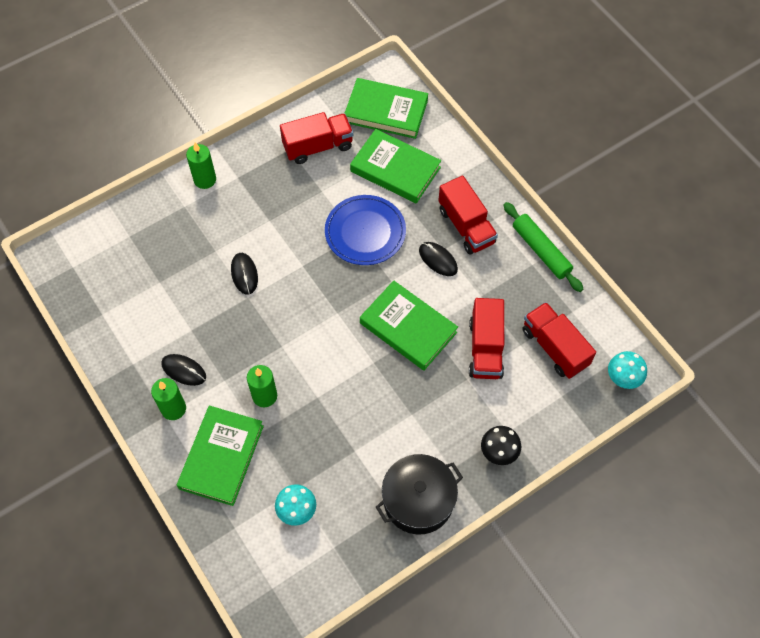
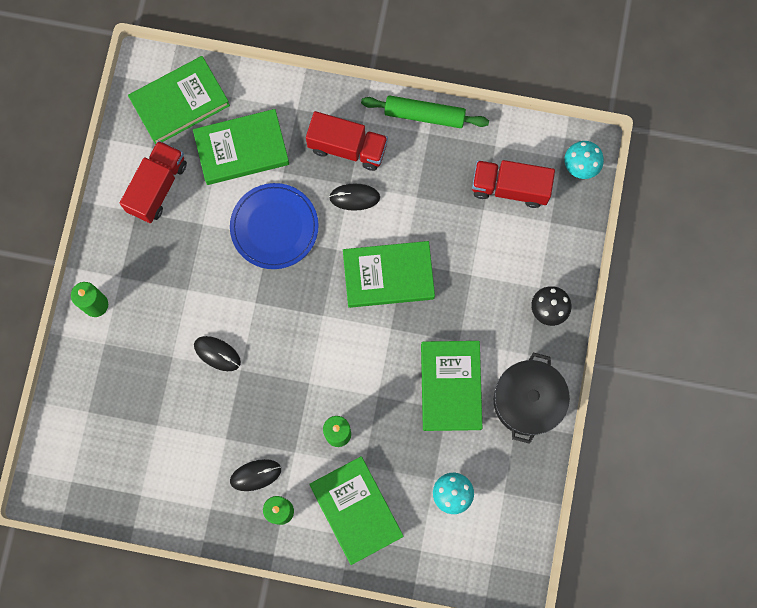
camera: 45 degrees left, 15 degrees up
(374, 438) = (450, 386): none -> green book
(485, 348) = (461, 237): red truck -> none

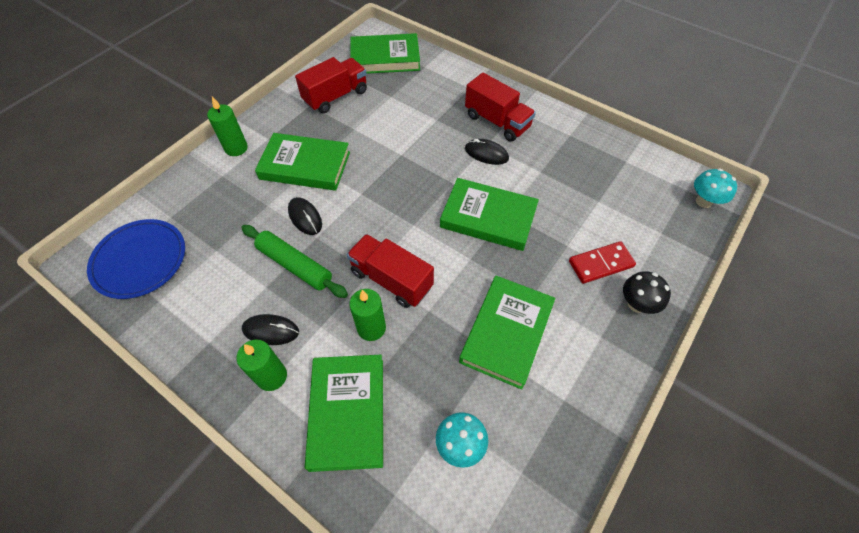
camera: 25 degrees right, 20 degrees down
(242, 149) = (413, 96): green book -> green book (305, 165)
(274, 227) = (409, 150): blue plate -> blue plate (140, 260)
(424, 115) = (571, 123): green rolling pin -> green rolling pin (295, 265)
(506, 281) = (600, 264): none -> red domino
(510, 188) = (629, 194): red truck -> red truck (391, 279)
(528, 401) = (585, 382): black pot -> none

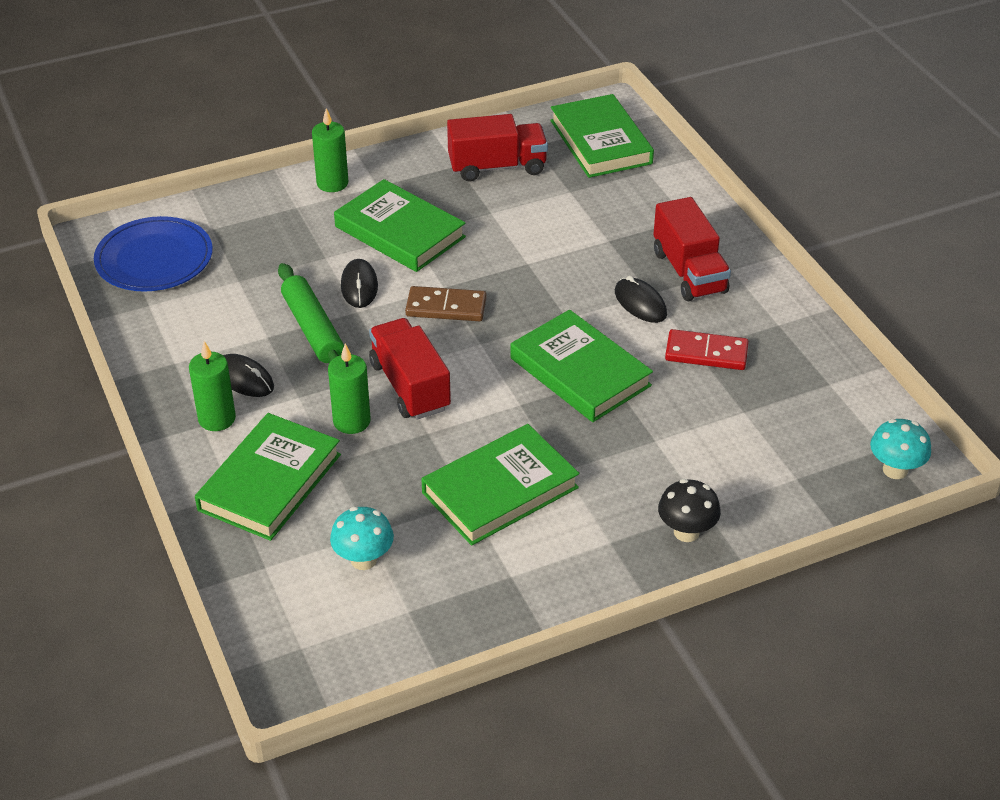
camera: 30 degrees right, 15 degrees down
(373, 208) = (446, 307): none -> brown domino
(385, 58) = (600, 142): green book -> green book turned 45 degrees clockwise
(600, 264) = (680, 475): red domino -> red domino (706, 353)

